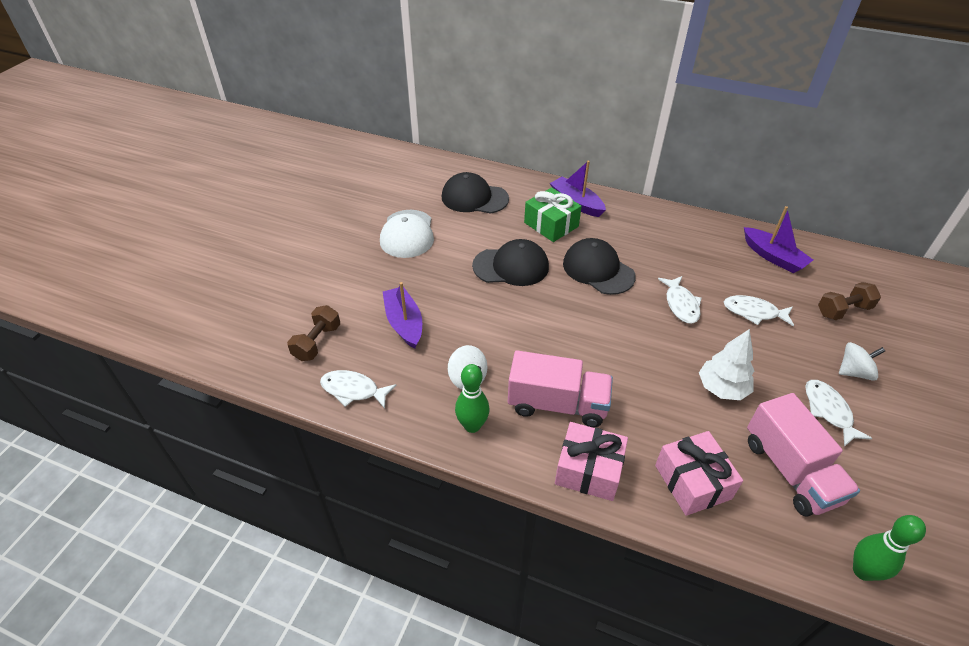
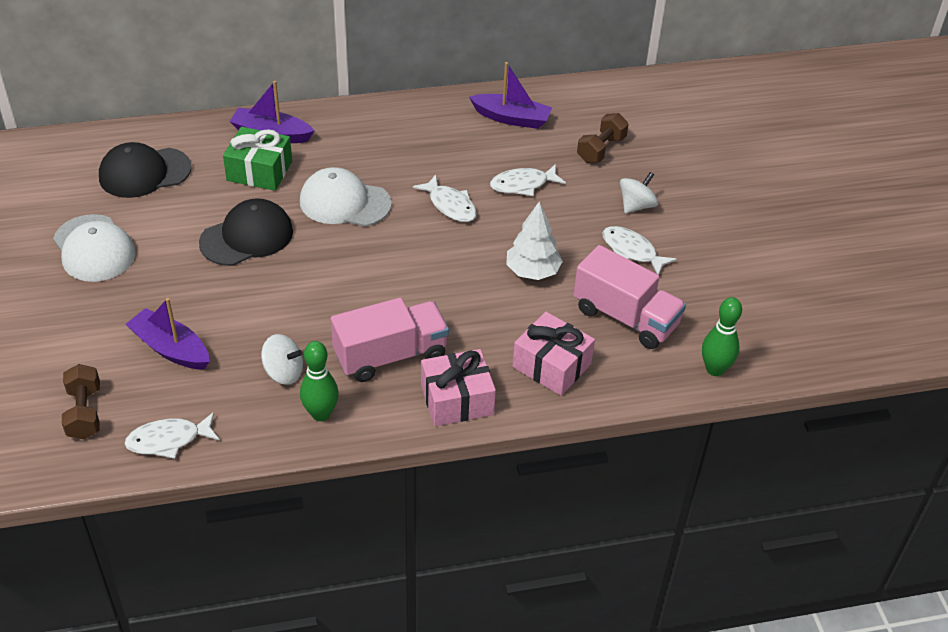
camera: 35 degrees left, 0 degrees up
(598, 270) = (344, 202): black cap -> white cap

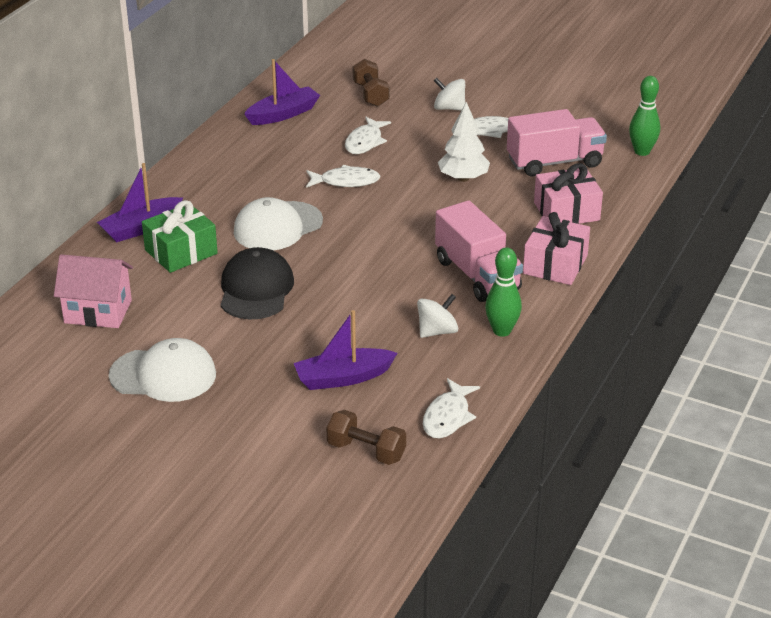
camera: 50 degrees left, 10 degrees down
(144, 173) = (98, 311): black cap -> pink house
(390, 356) = (477, 275): pink truck -> pink truck turned 135 degrees clockwise
(636, 206) = (449, 108): white spinning top -> white spinning top turned 60 degrees counterclockwise

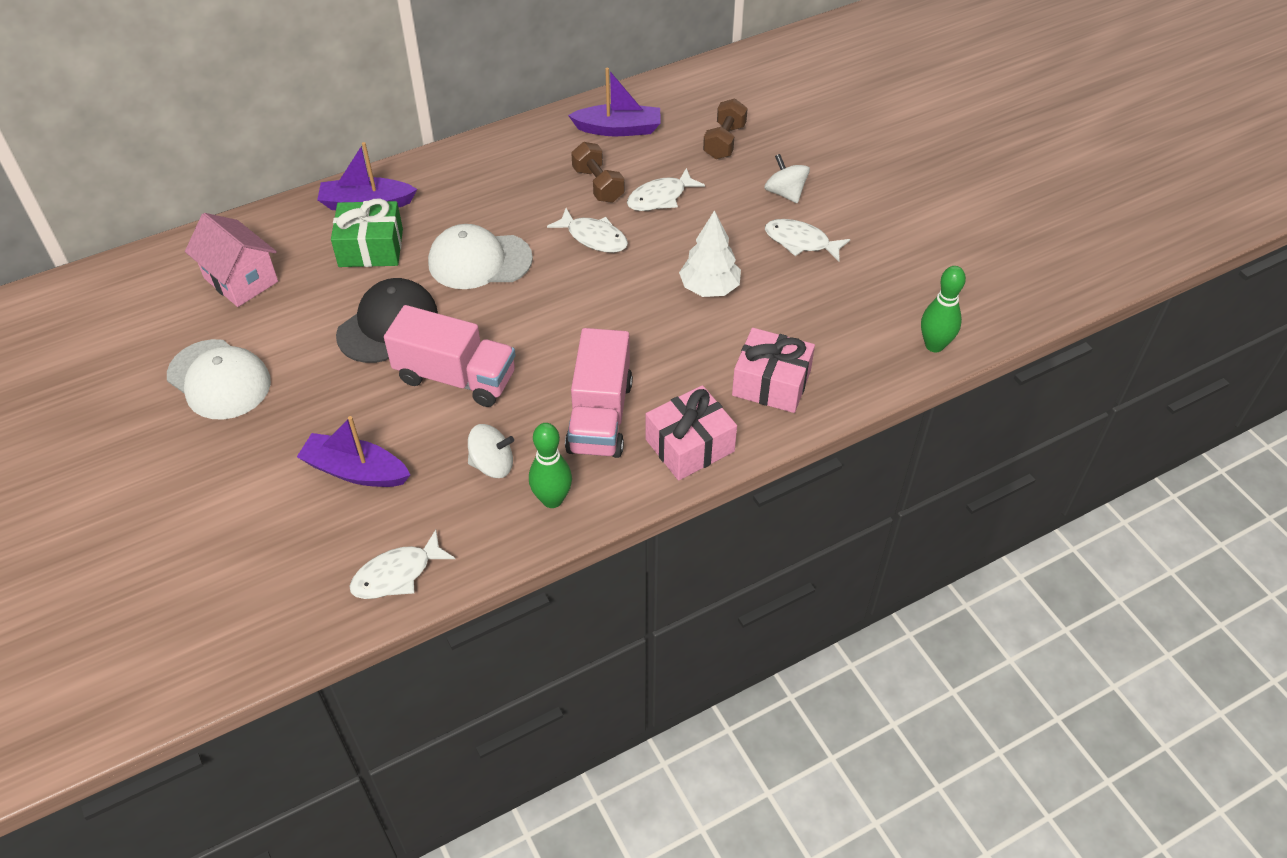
camera: 35 degrees right, 15 degrees up
(366, 451) = (288, 569): brown dumbbell -> brown dumbbell (598, 185)
(554, 162) = (824, 313): pink truck -> pink truck (455, 377)

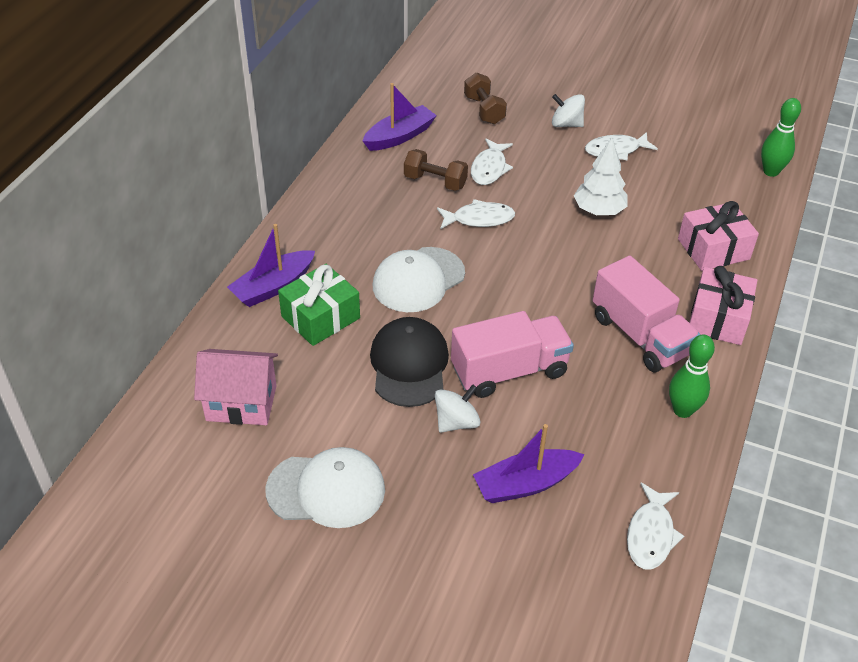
camera: 40 degrees left, 5 degrees down
(492, 464) = (614, 414): white spinning top -> white spinning top (456, 422)

